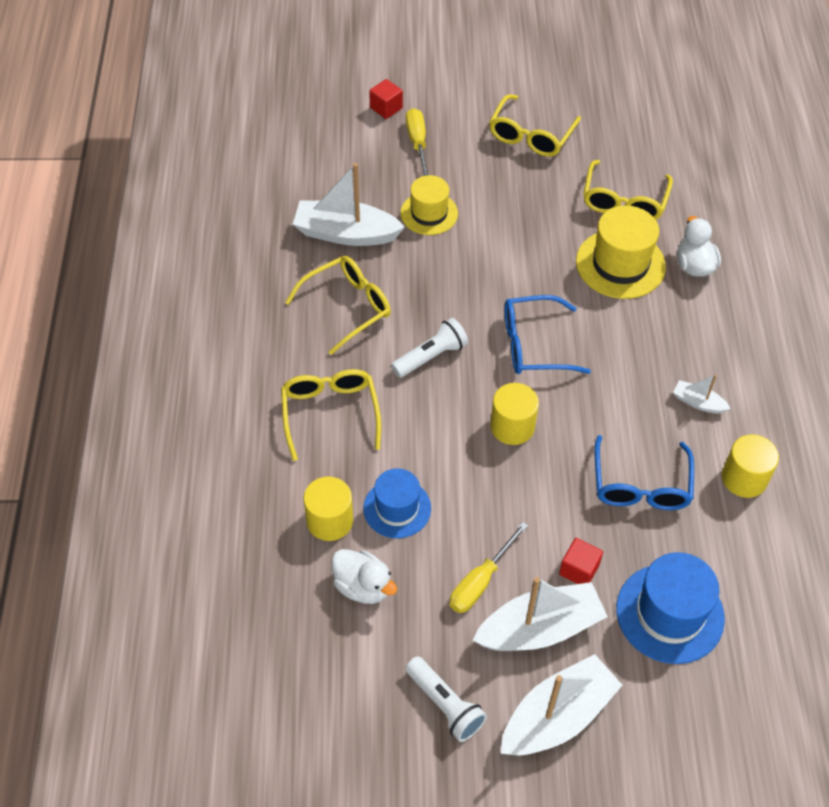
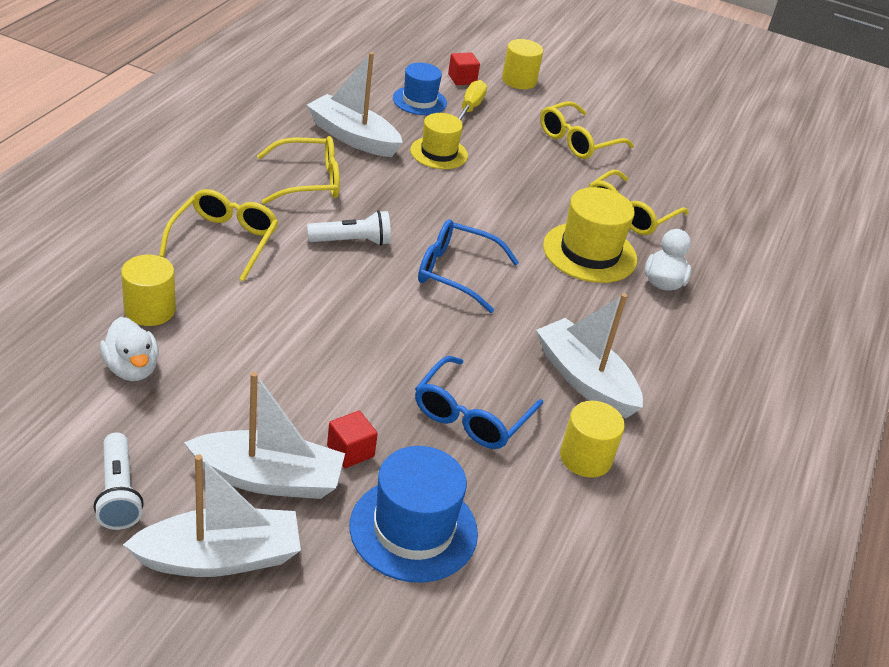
camera: 20 degrees right, 15 degrees down
(397, 508) = (219, 328): blue hat -> blue hat (419, 101)
(480, 581) = (245, 415): yellow screwdriver -> none
(512, 426) = (382, 319): yellow cylinder -> yellow cylinder (519, 80)
(698, 402) = (584, 380): white boat -> white boat, size x2.09

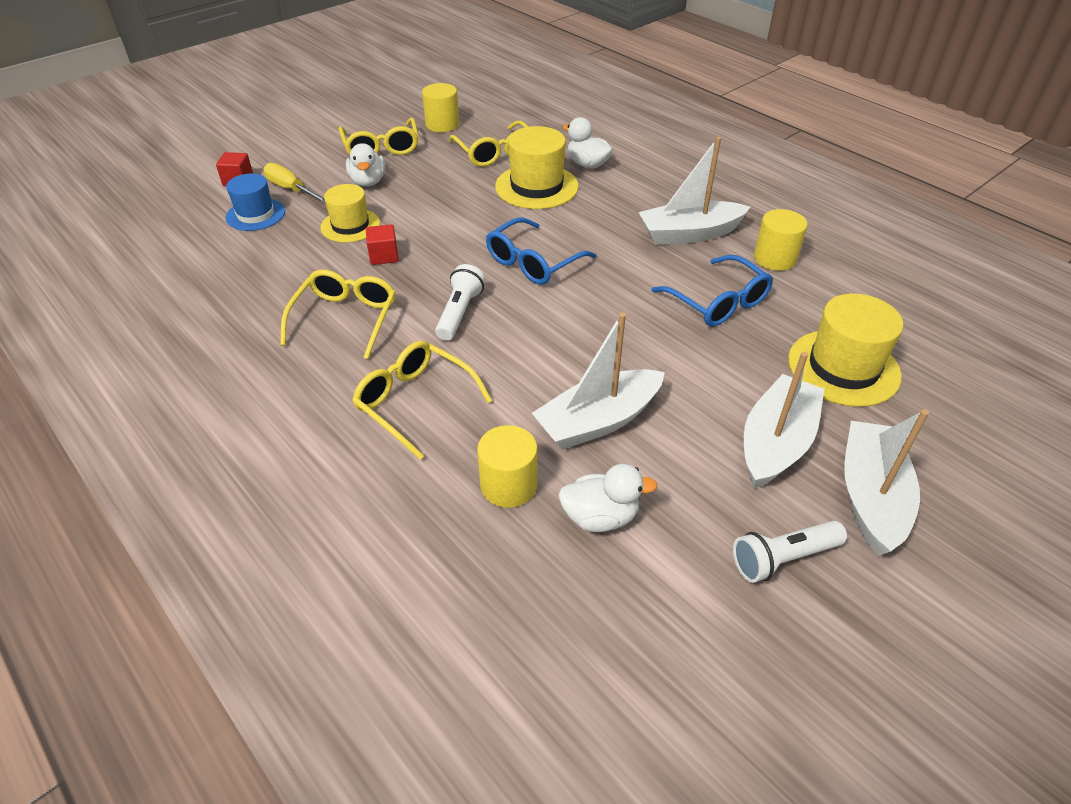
camera: 60 degrees left, 5 degrees up
(119, 493) = (783, 559): white flashlight -> white flashlight turned 150 degrees clockwise
(350, 451) = (749, 382): red cube -> red cube (384, 256)
(353, 137) = (288, 271): white boat -> white boat (598, 421)
(413, 529) = (843, 367): blue hat -> yellow hat
(514, 146) = (368, 182): none -> white duck
(519, 80) = (266, 150): yellow cylinder -> yellow cylinder (442, 124)

